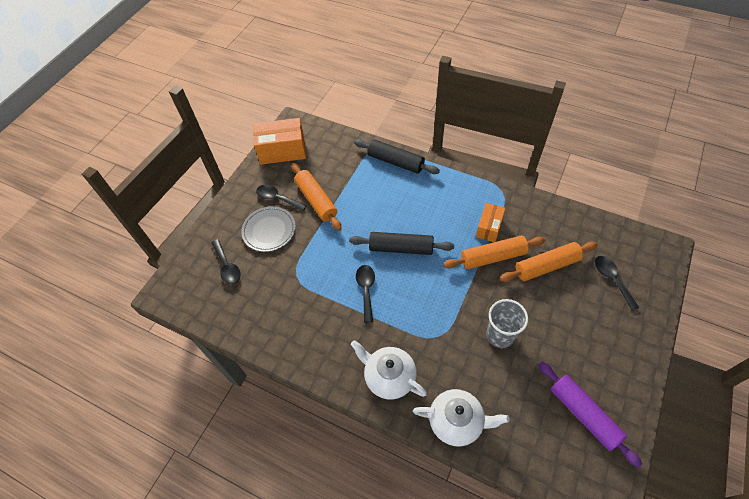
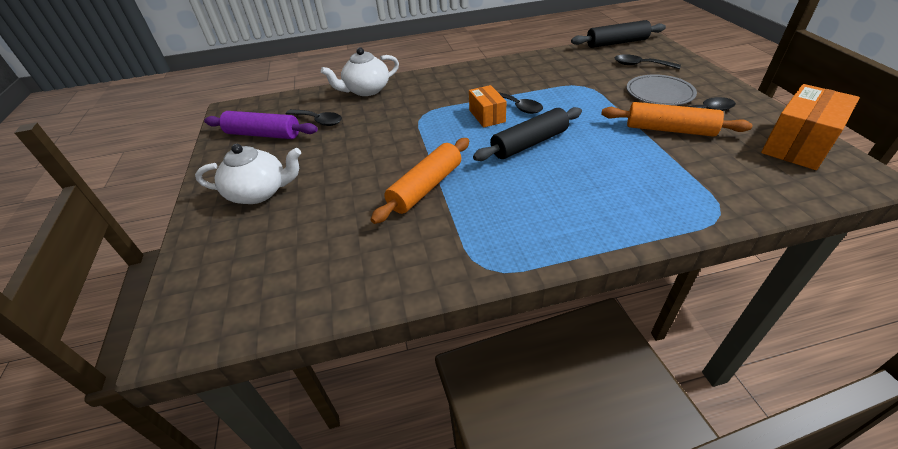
camera: 140 degrees right, 15 degrees down
(388, 377) = (437, 83): white teapot -> white teapot (260, 192)
(395, 162) = (670, 214): black rolling pin -> black rolling pin (617, 43)
(489, 227) = (459, 212): orange box -> orange box (487, 116)
(500, 335) = (368, 139): grey cup -> none
(547, 266) = (354, 213): orange rolling pin -> none
(612, 280) = (260, 244): black spoon -> black spoon (318, 121)

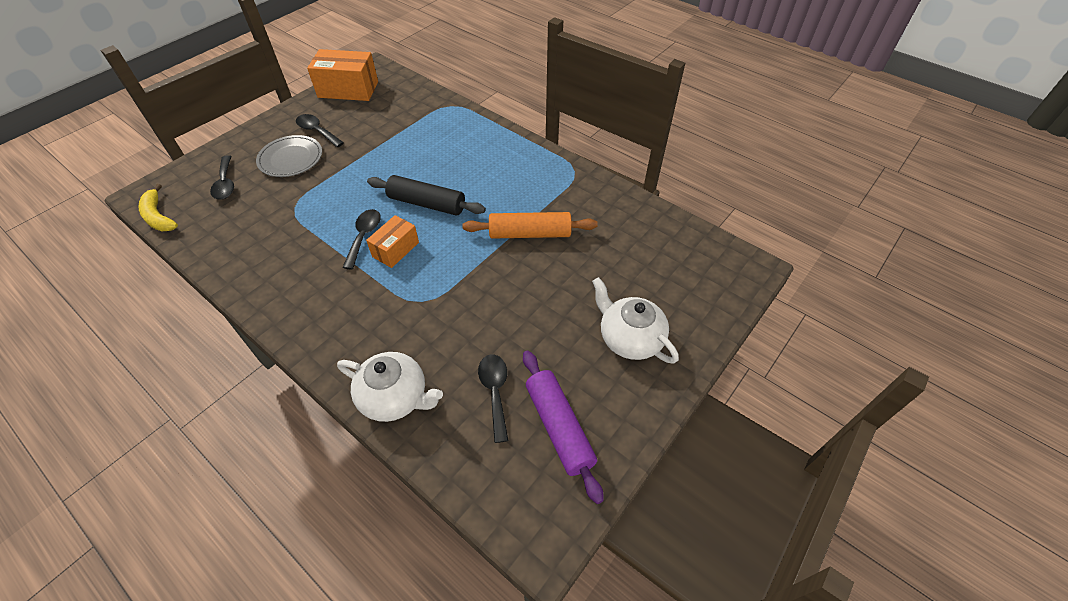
camera: 130 degrees left, 10 degrees up
(617, 43) = (158, 216): black rolling pin -> yellow banana
(669, 130) = (358, 141): orange rolling pin -> none

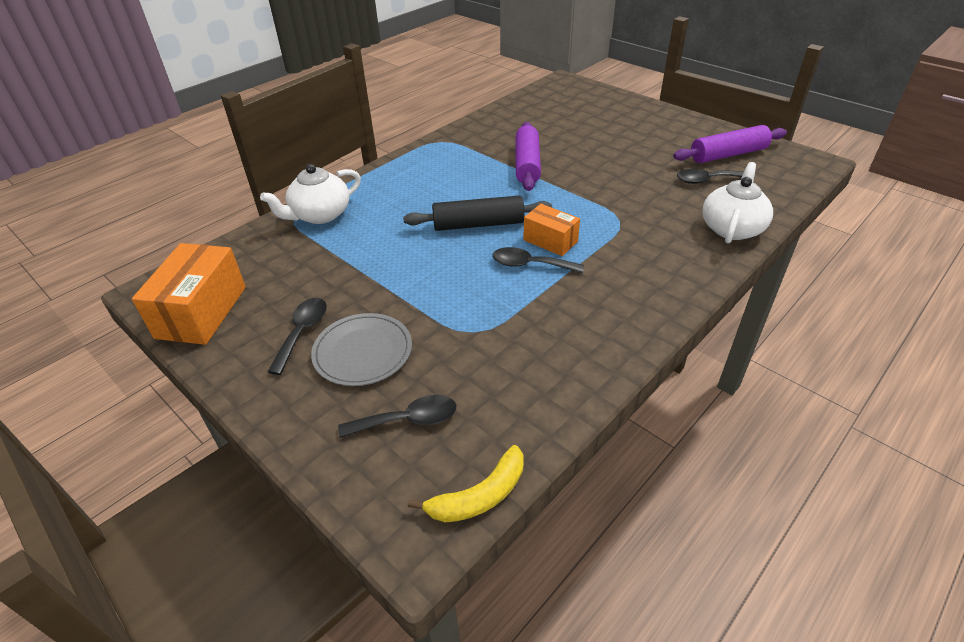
camera: 85 degrees left, 10 degrees down
(317, 131) = (302, 332): black spoon -> black spoon turned 150 degrees clockwise
(427, 204) = (478, 224): black rolling pin -> black rolling pin turned 60 degrees clockwise
(530, 234) = (527, 164): orange rolling pin -> purple rolling pin
(629, 338) = (639, 126): white teapot -> white teapot (320, 215)

